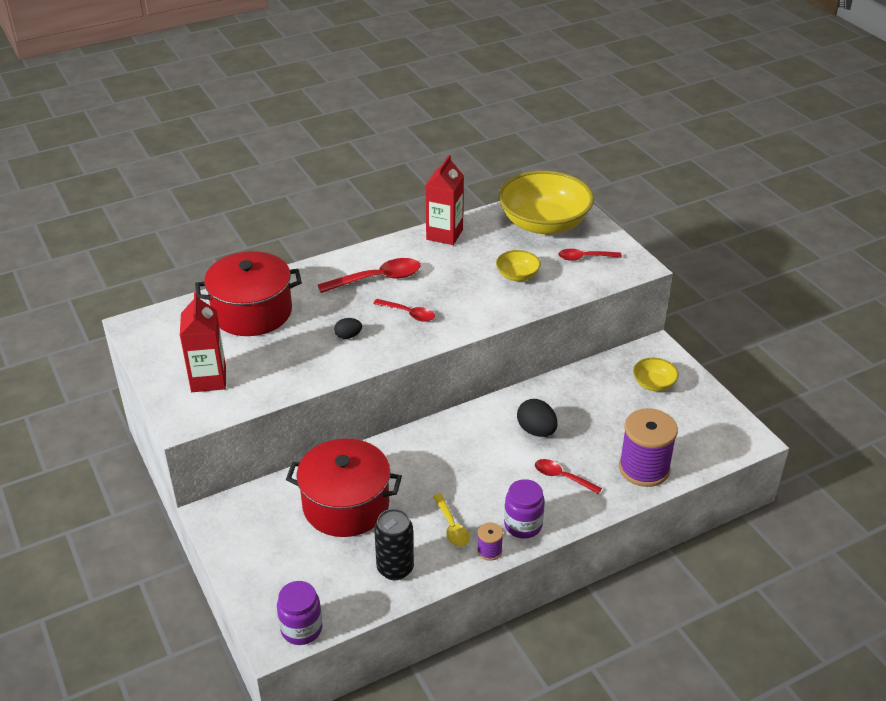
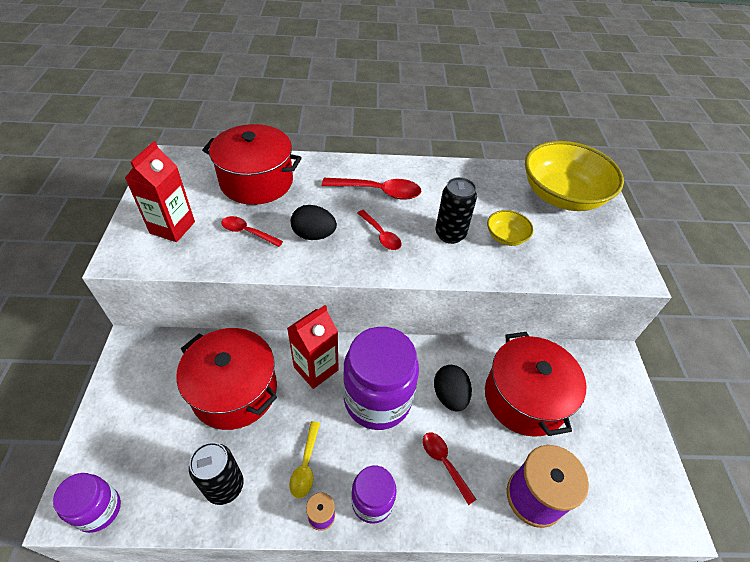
camera: 25 degrees right, 10 degrees up
(348, 336) = (314, 235): black egg -> black egg, size x1.68
(444, 234) = (464, 173): red carton -> red carton (316, 368)
(468, 291) = (450, 234): none -> black can
(477, 458) = (377, 399): none -> purple jar
(584, 258) = (583, 244): red spoon -> red spoon (247, 232)
(598, 407) = (525, 398): none -> red pot
(653, 384) = (595, 398): yellow bowl -> none

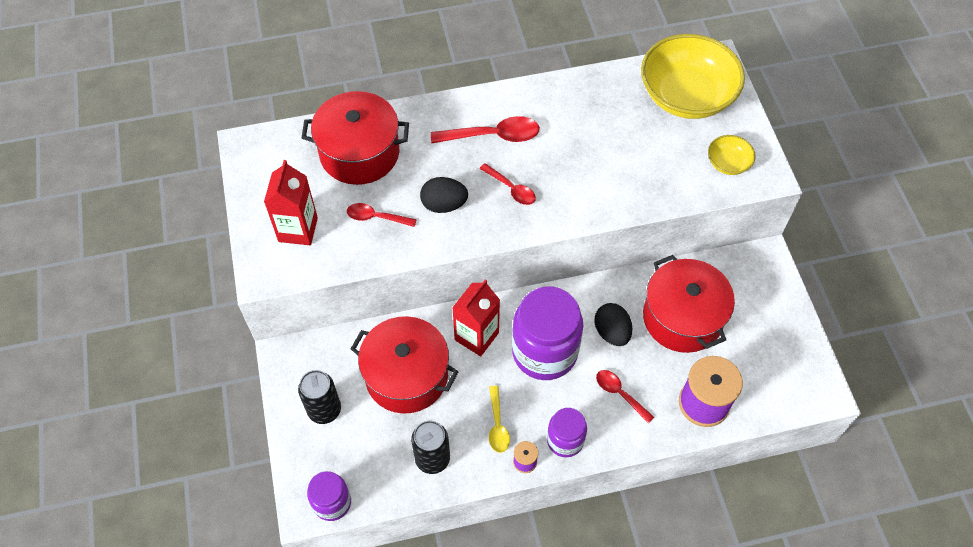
camera: 10 degrees left, 10 degrees up
(450, 234) = (580, 171): black can -> black can (324, 410)
(506, 237) = (636, 161): yellow bowl -> yellow bowl (728, 163)

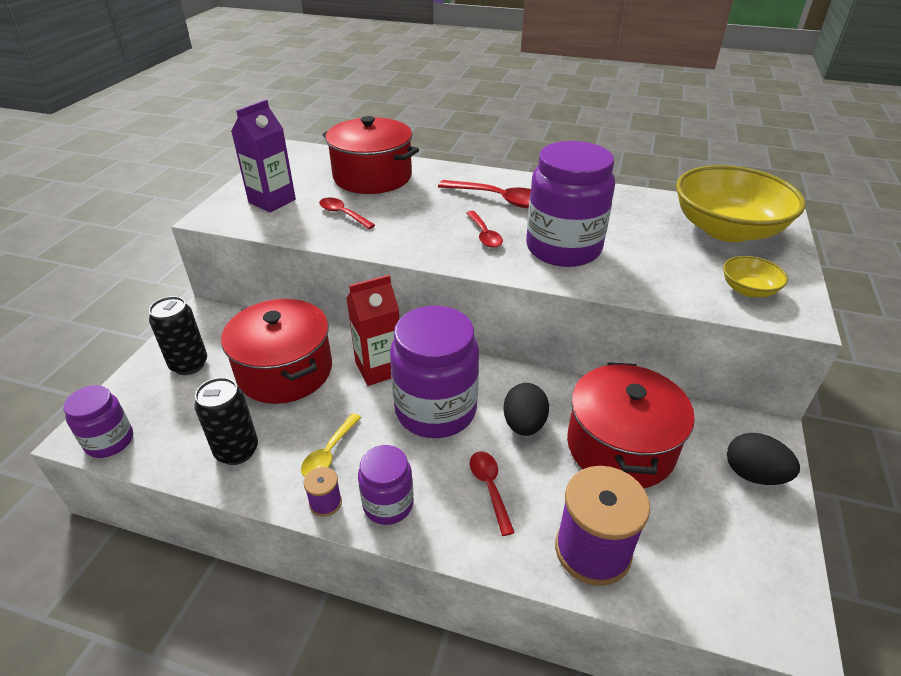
camera: 30 degrees right, 20 degrees down
(298, 229) = (272, 201): red carton -> purple carton
(444, 205) = (410, 225): black egg -> black egg (753, 474)
(580, 177) = (563, 248): none -> purple jar

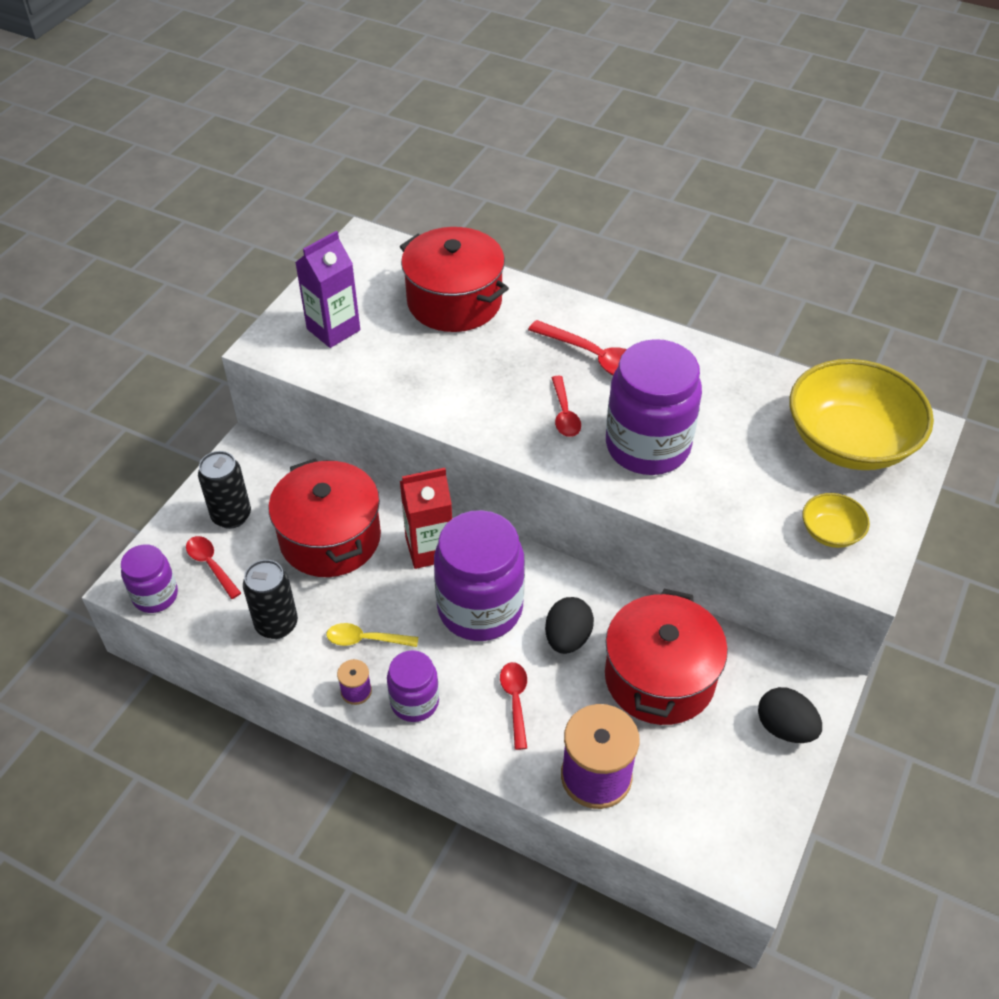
camera: 10 degrees right, 10 degrees up
(329, 452) = (366, 639): yellow spoon -> yellow spoon turned 60 degrees clockwise
(343, 214) = (411, 361): red spoon -> red spoon (211, 565)

